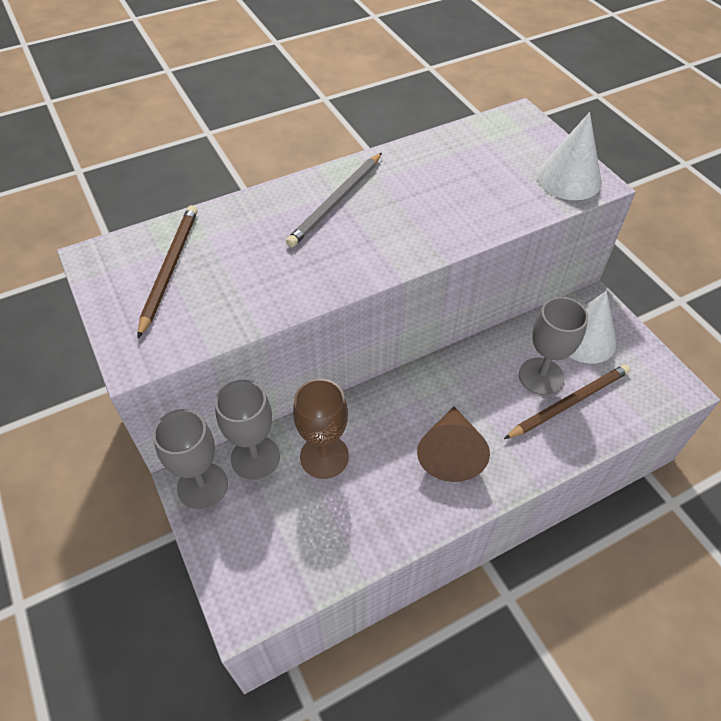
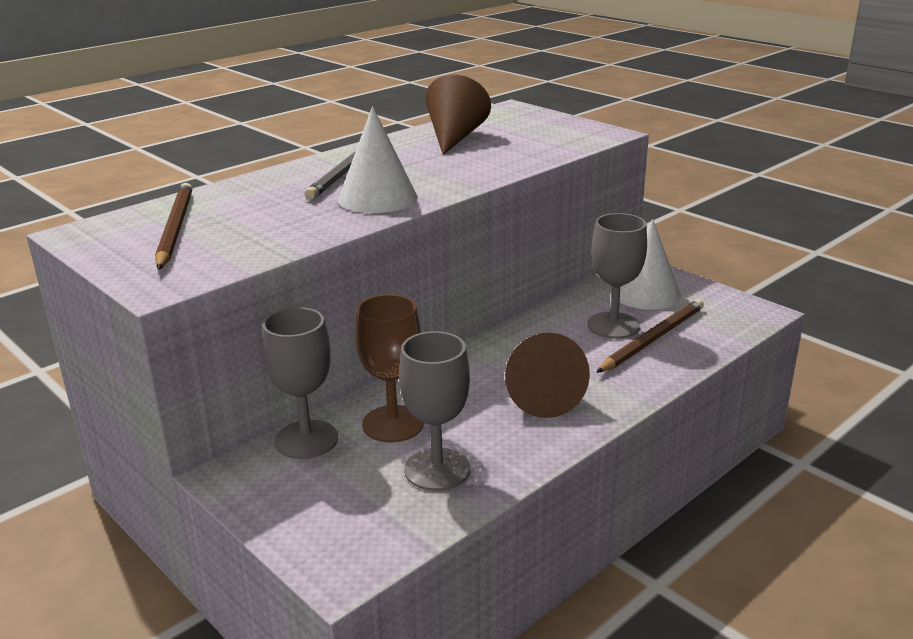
camera: 15 degrees left, 25 degrees down
(202, 486) = (246, 474): grey goblet -> grey goblet (437, 469)
(449, 162) = (454, 137): none -> brown cone
(569, 179) = (580, 133): white cone -> white cone (377, 198)

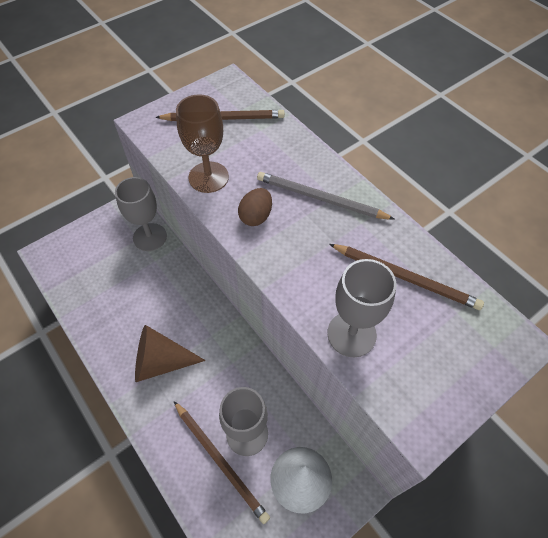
camera: 95 degrees right, 30 degrees up
(377, 198) = (256, 216): white cone -> brown egg
(393, 424) = (153, 277): brown goblet -> brown goblet (208, 177)
(437, 469) = (104, 296): grey goblet -> grey goblet (351, 334)
(454, 137) = (405, 278): brown cone -> brown pencil

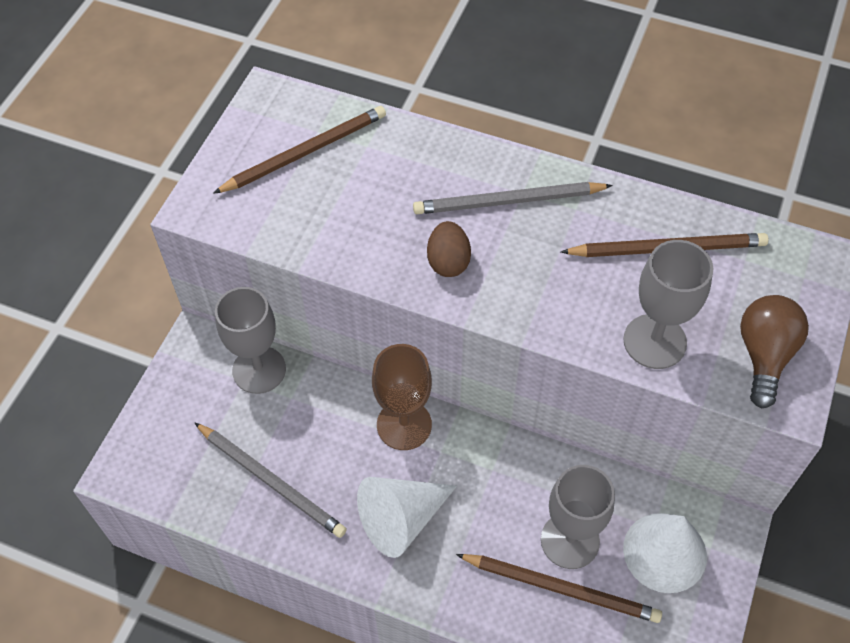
camera: 30 degrees left, 0 degrees up
(110, 300) = (271, 481): none -> grey pencil
(161, 362) = (401, 519): brown cone -> white cone
(208, 177) = (349, 241): brown goblet -> brown goblet (404, 425)
(425, 386) = (764, 355): none -> brown light bulb

